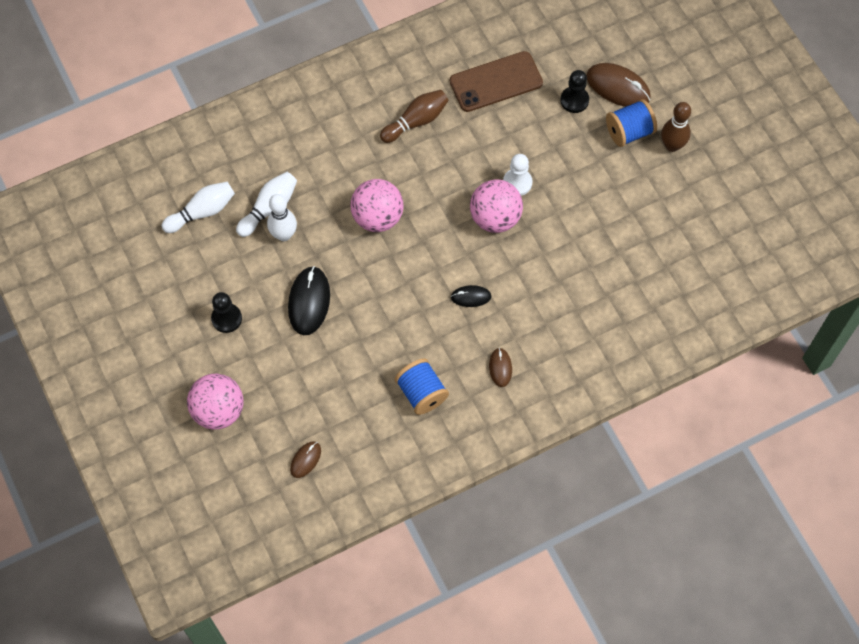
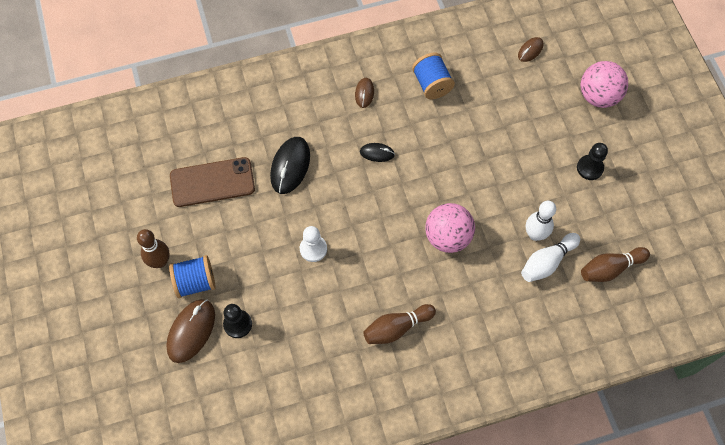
camera: 170 degrees left, 0 degrees up
(202, 212) = (610, 268): white bowling pin -> brown bowling pin
(309, 302) = (517, 171): black mouse -> black mouse (290, 166)
(495, 218) = (341, 219): pink ball -> none
(496, 82) = (309, 358): brown phone -> brown phone (212, 182)
(618, 87) = (191, 331): brown mouse -> brown mouse turned 75 degrees clockwise

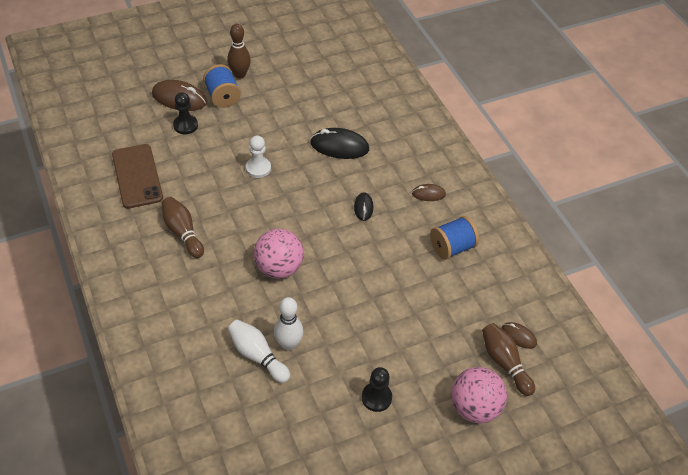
camera: 80 degrees right, 15 degrees down
(212, 182) = (316, 98): brown phone -> brown phone (137, 176)
(610, 268) = (253, 418): brown bowling pin -> brown bowling pin (504, 363)

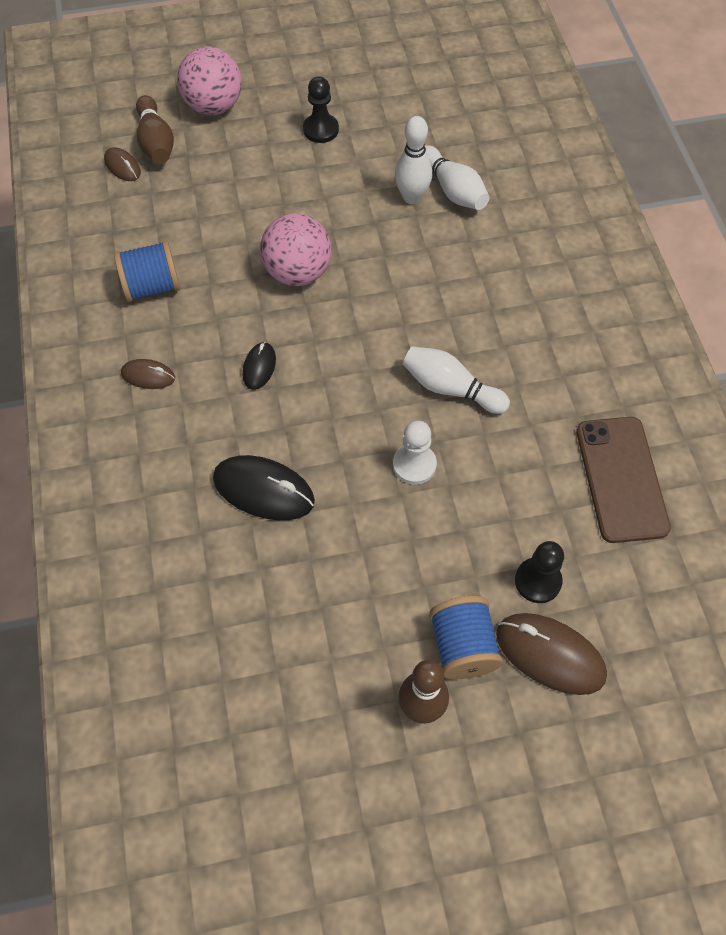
camera: 165 degrees left, 10 degrees up
(183, 232) = (544, 365): brown bowling pin -> none
(242, 211) = (450, 388): none -> white bowling pin
(279, 268) = (408, 292): pink ball -> pink ball (298, 272)

